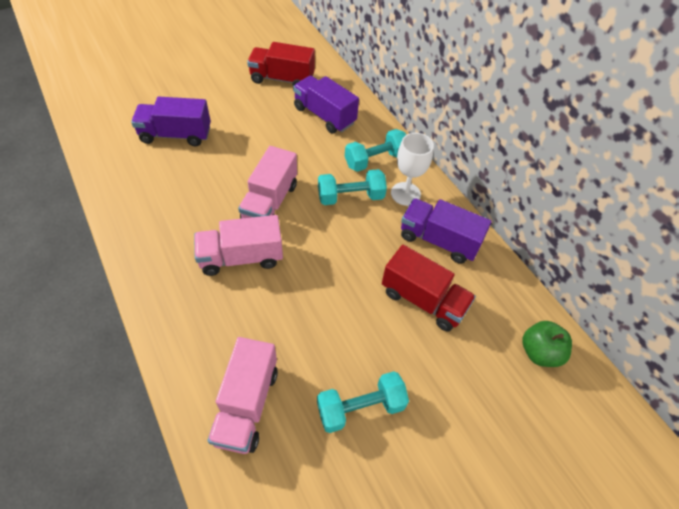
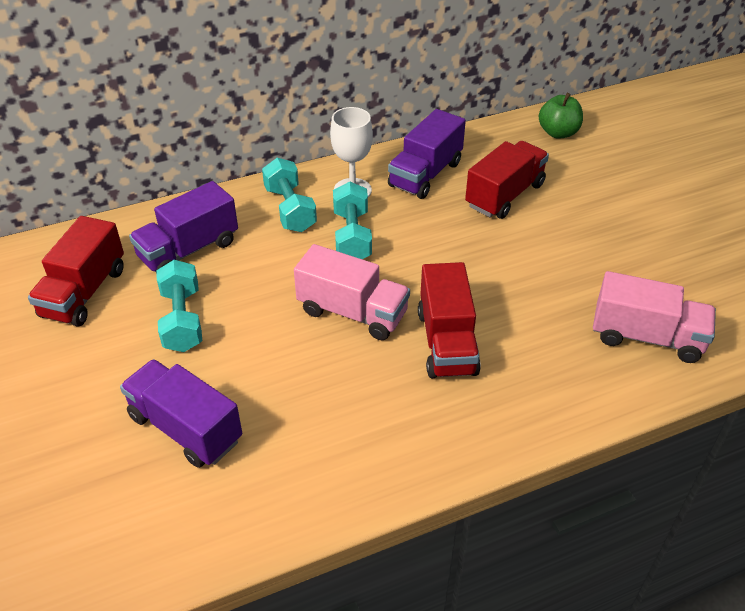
camera: 80 degrees left, 10 degrees down
(176, 135) = (185, 428): purple truck -> purple truck turned 120 degrees clockwise
(241, 257) = (446, 342): pink truck -> red truck
(360, 407) = (633, 251): turquoise dumbbell -> turquoise dumbbell (182, 320)

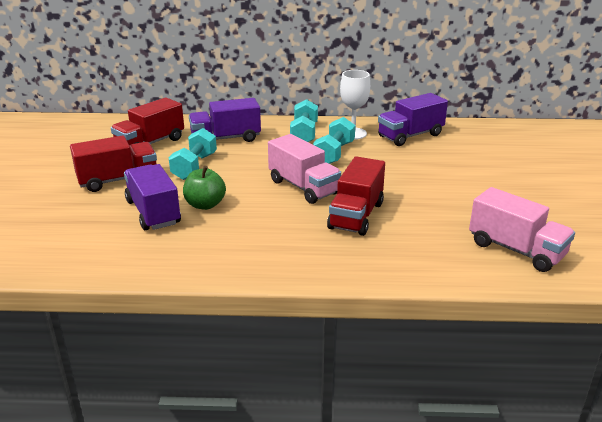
camera: 25 degrees right, 15 degrees down
(505, 195) = (461, 156): red truck -> red truck (118, 180)
(558, 133) = (529, 134): green apple -> green apple (205, 205)

